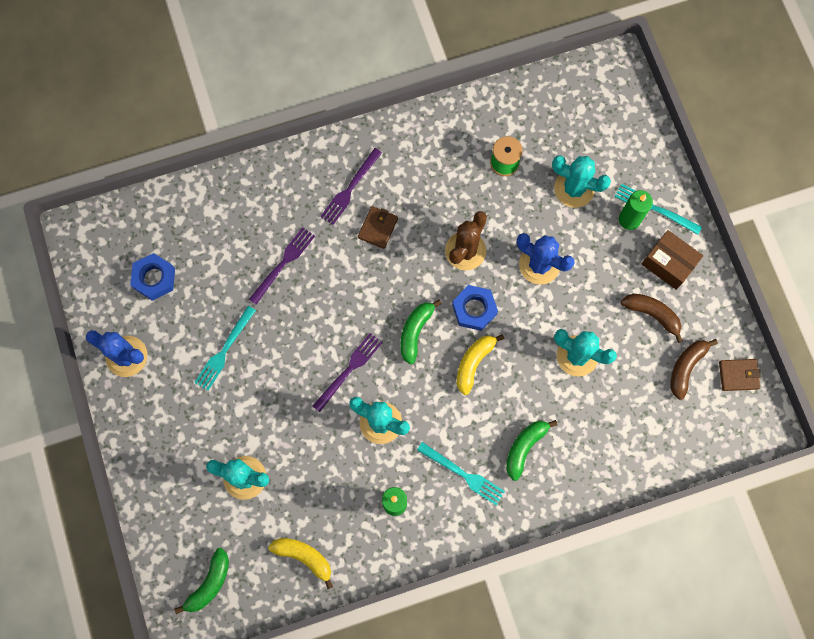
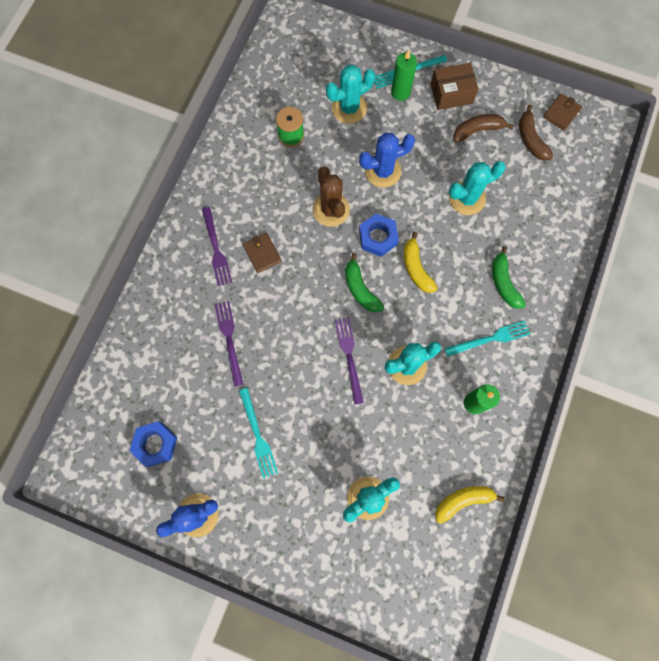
camera: 50 degrees left, 0 degrees up
(209, 584) = (428, 591): green banana -> none

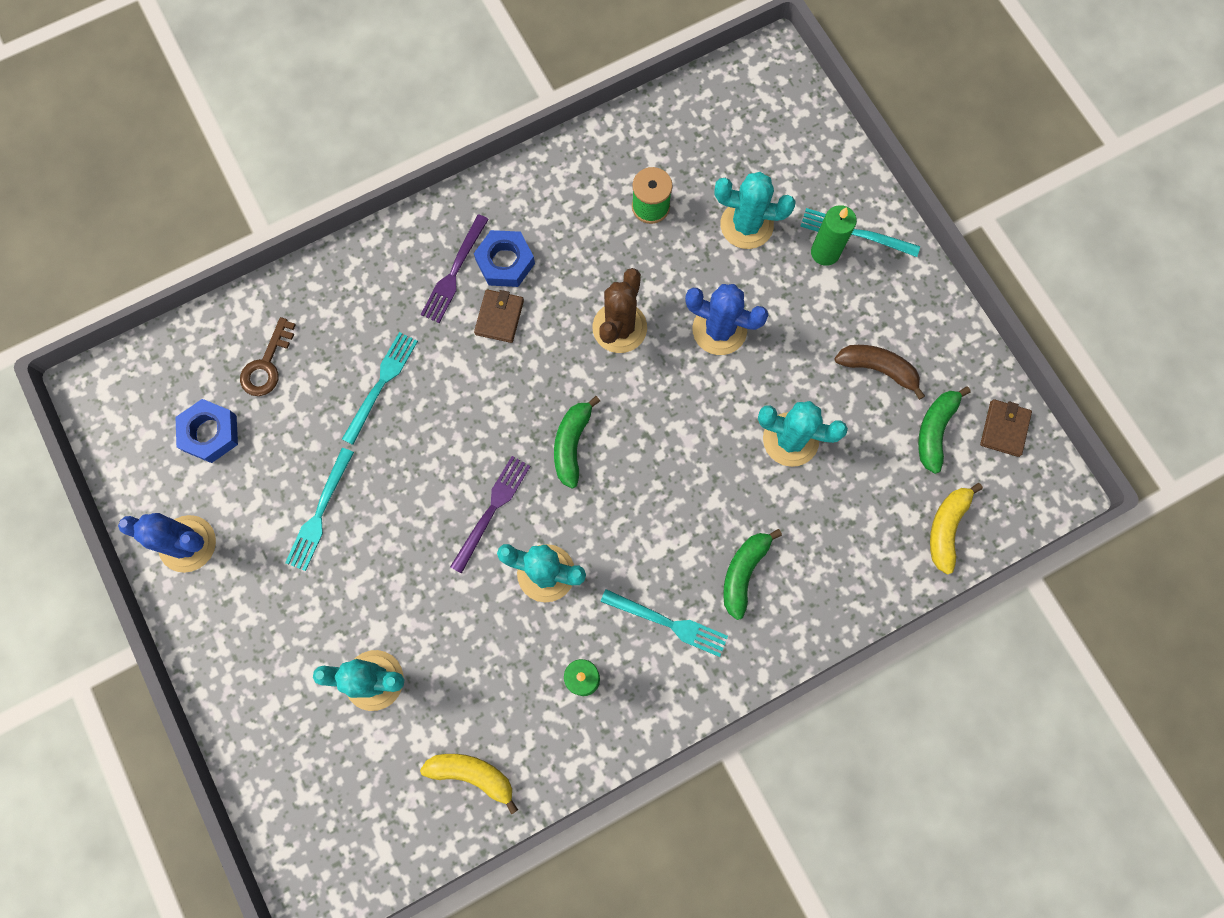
camera: 40 degrees right, 0 degrees up
(154, 380) = (267, 364): none -> brown key
(229, 339) = (381, 384): purple fork -> turquoise fork
(378, 237) = (644, 401): blue nut -> blue nut (505, 262)
(416, 268) = (656, 472): yellow banana -> yellow banana (946, 528)
(451, 94) = (886, 300): brown box -> none
(530, 139) = (935, 430): brown banana -> green banana
(561, 113) = (1004, 429): brown wallet -> brown wallet turned 60 degrees counterclockwise

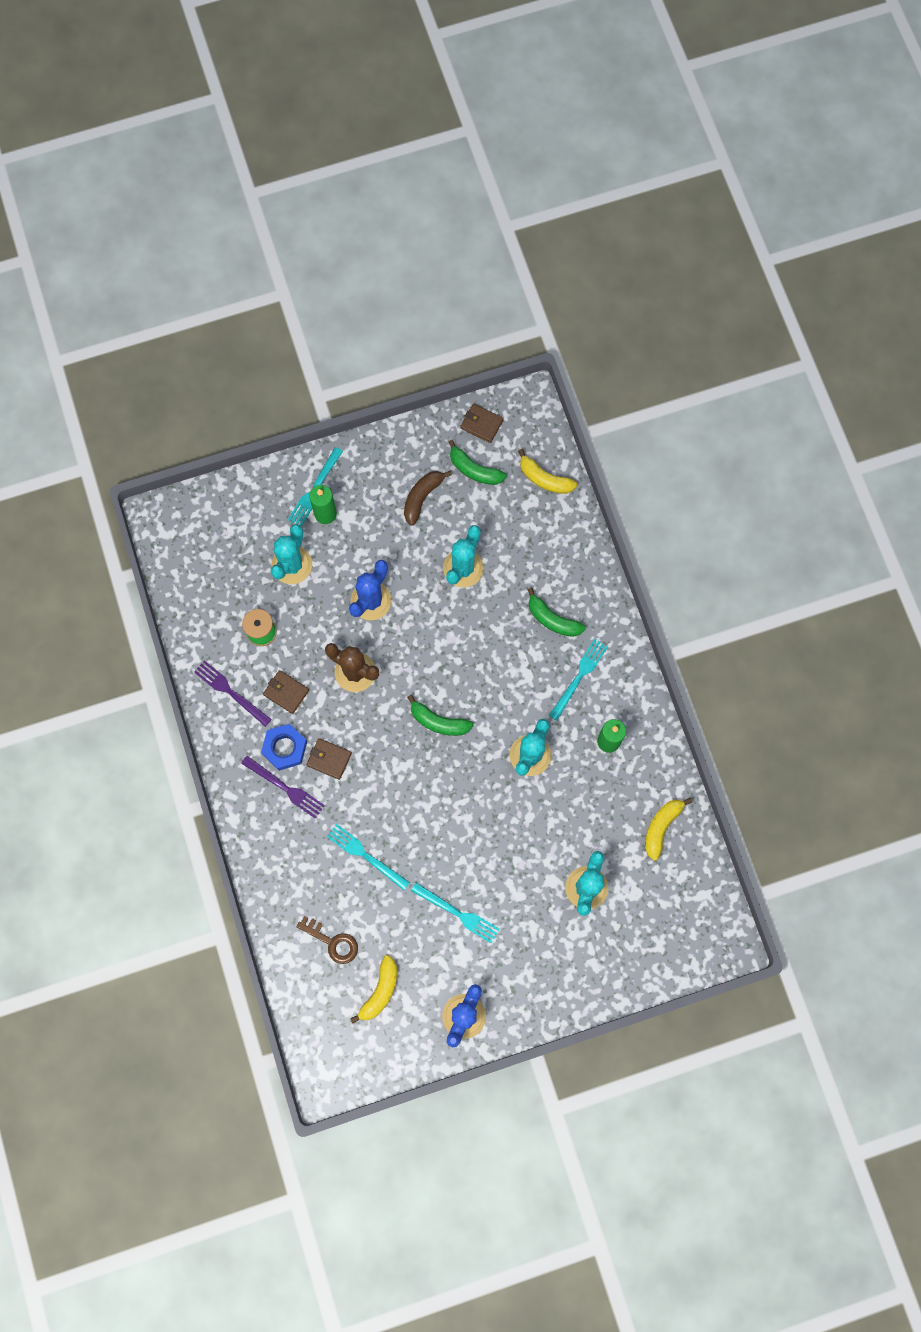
camera: 80 degrees left, 0 degrees up
(210, 433) = (380, 991): blue nut -> yellow banana
(492, 510) = (477, 786): purple fork -> purple fork (230, 692)
(577, 250) = (286, 692): none -> brown wallet

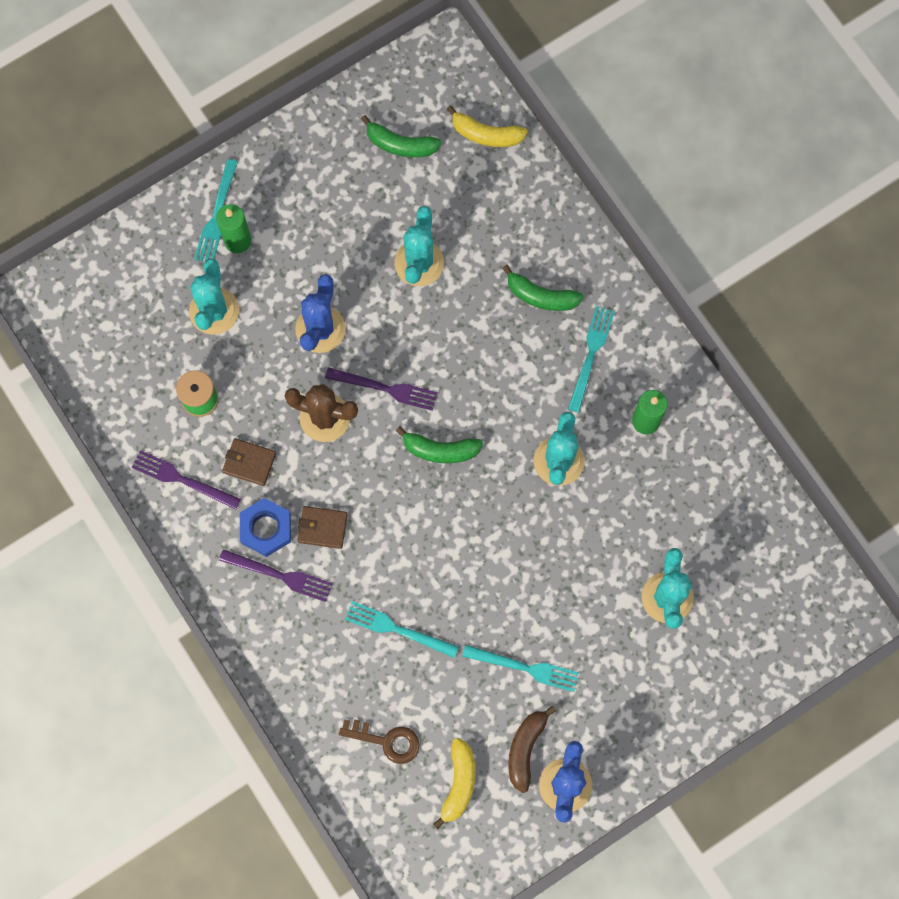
camera: 15 degrees left, 0 degrees up
(409, 661) = (385, 389): none -> purple fork
(422, 497) = (347, 192): brown banana -> brown banana (525, 748)
(481, 424) = (394, 89): brown wallet -> none
(661, 827) = (735, 504): yellow banana -> none

